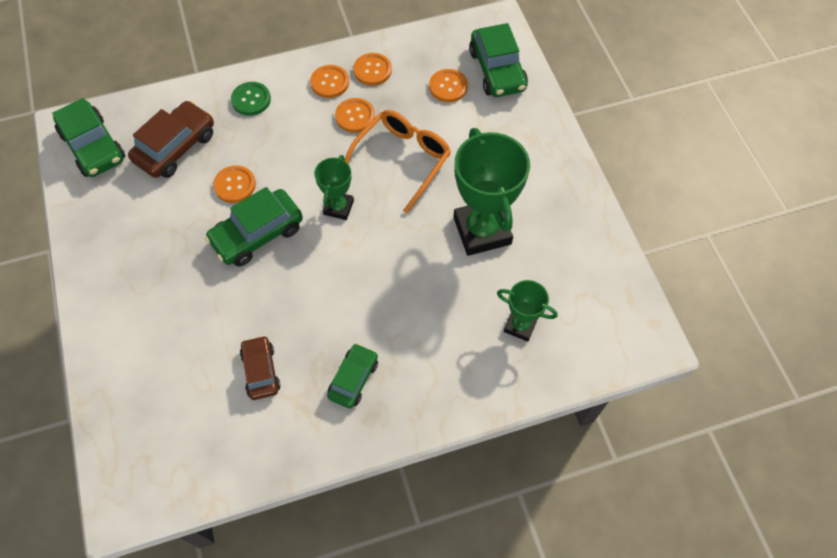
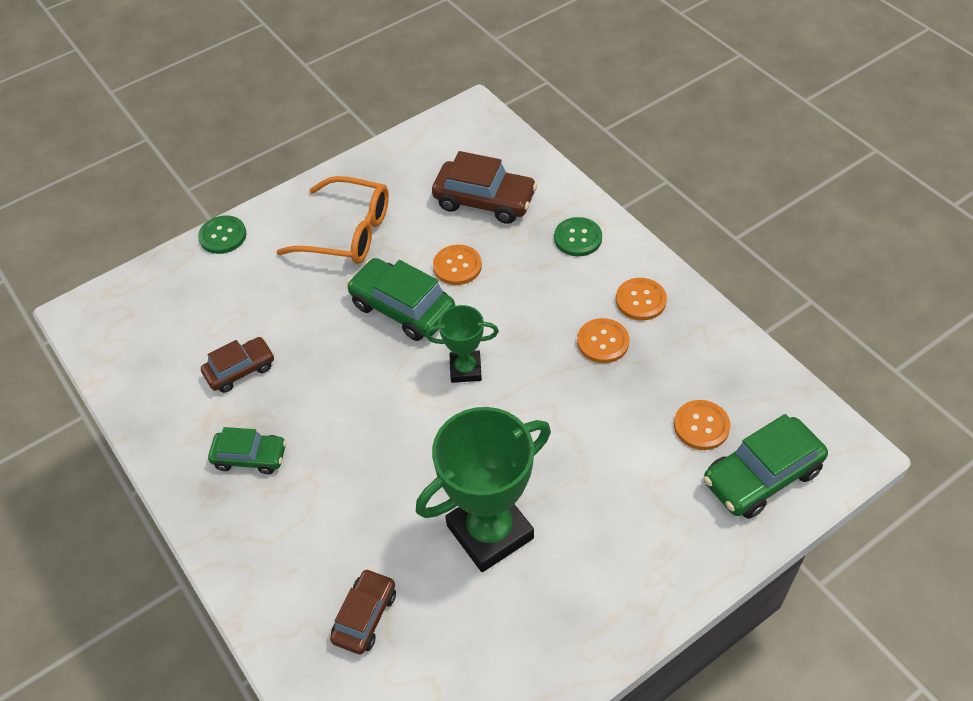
camera: 75 degrees right, 10 degrees down
(93, 147) = (457, 140): green car -> none
(94, 359) = (223, 236): none -> green button
(372, 70) = (683, 336): orange button -> none
(402, 160) = (560, 411): orange glasses -> orange glasses (348, 232)
(520, 325) = (365, 616): green trophy -> brown car

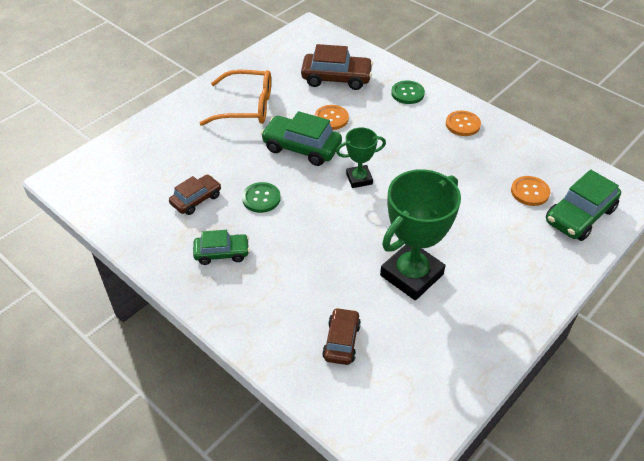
camera: 15 degrees left, 5 degrees down
(223, 236) = (155, 118): green button -> green button (261, 198)
(603, 342) = (446, 151): orange button -> none

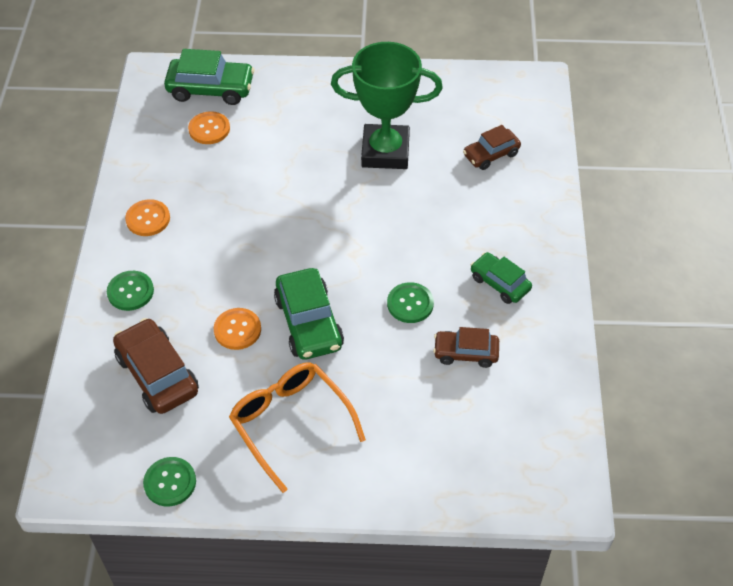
camera: 130 degrees left, 5 degrees up
(267, 55) = (170, 482): none -> green button
(359, 179) = (309, 249): green trophy -> none

